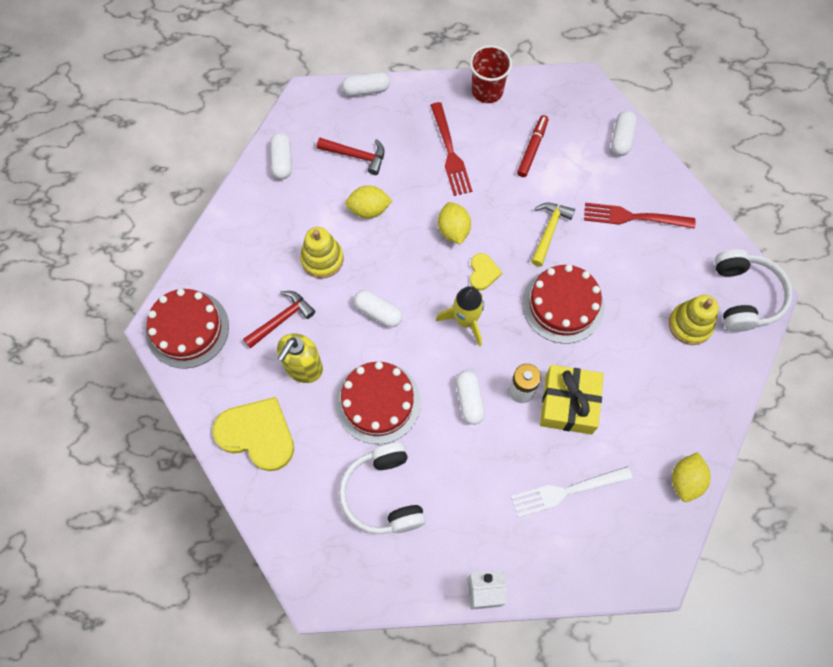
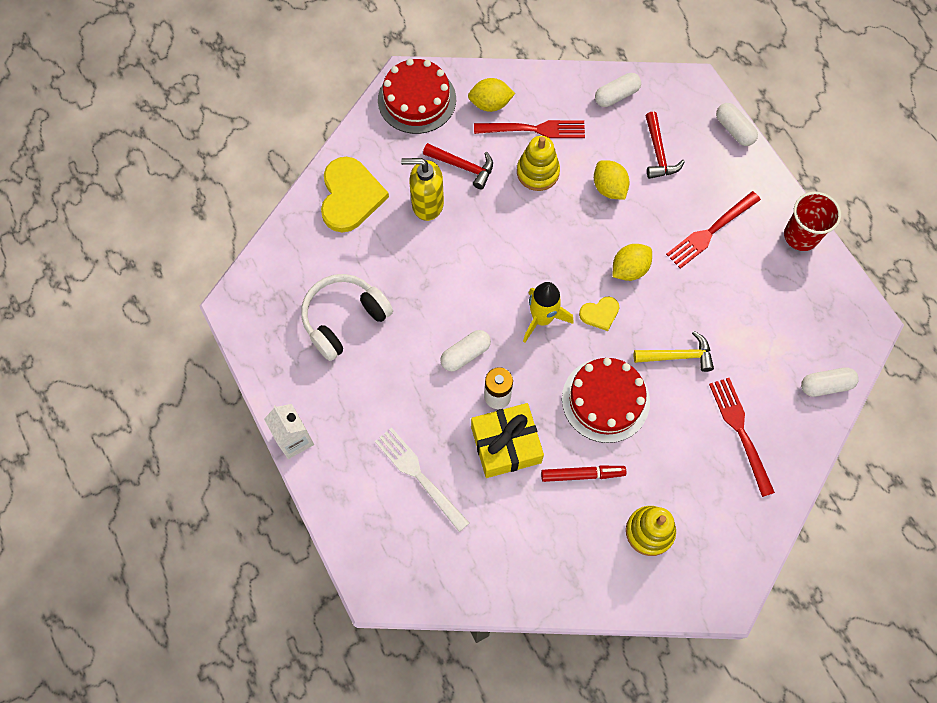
camera: 65 degrees right, 0 degrees up
(277, 242) = (534, 129): none -> red fork
(378, 312) = (511, 241): white capsule -> none
(378, 402) = (425, 278): red cake -> none
(532, 149) = (760, 304): red marker -> red marker (582, 474)
(685, 480) = (481, 585): yellow lemon -> yellow lemon (490, 104)
(744, 296) = (712, 577): white headphones -> none

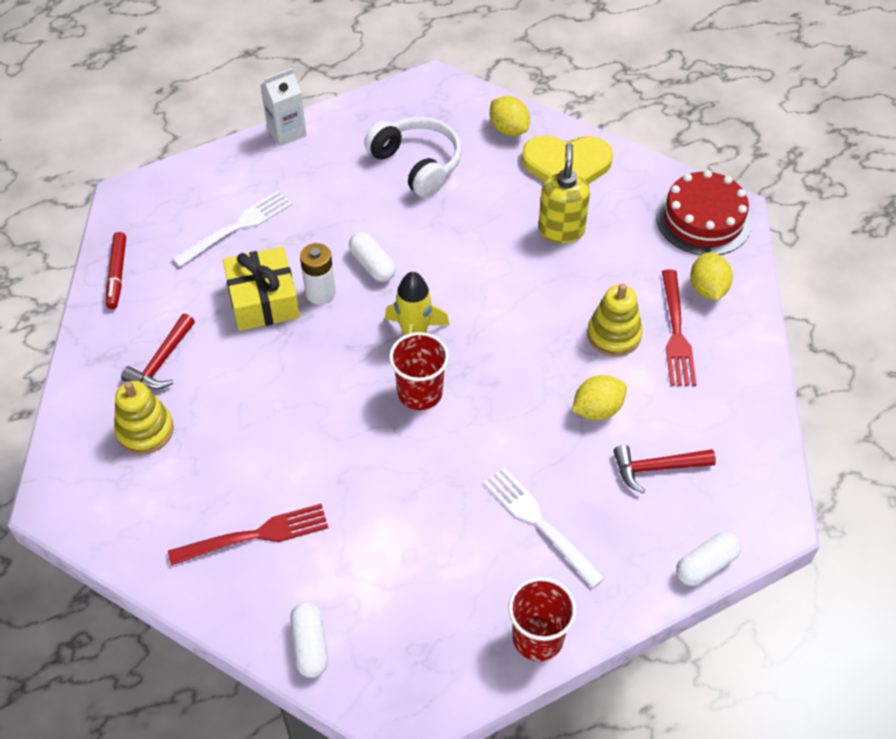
camera: 90 degrees right, 15 degrees down
(463, 166) = (615, 262): red hammer -> red hammer (161, 361)
(582, 474) = (221, 368): red marker -> red marker (117, 274)
(600, 314) = (420, 393): yellow heart -> red cup
(605, 400) = (308, 394): red cake -> none
(616, 95) = (742, 424): white capsule -> none
(629, 269) = (481, 426): yellow lemon -> yellow lemon (508, 129)
(678, 356) = (361, 472): yellow hammer -> none
(711, 231) = (539, 523): red fork -> white fork

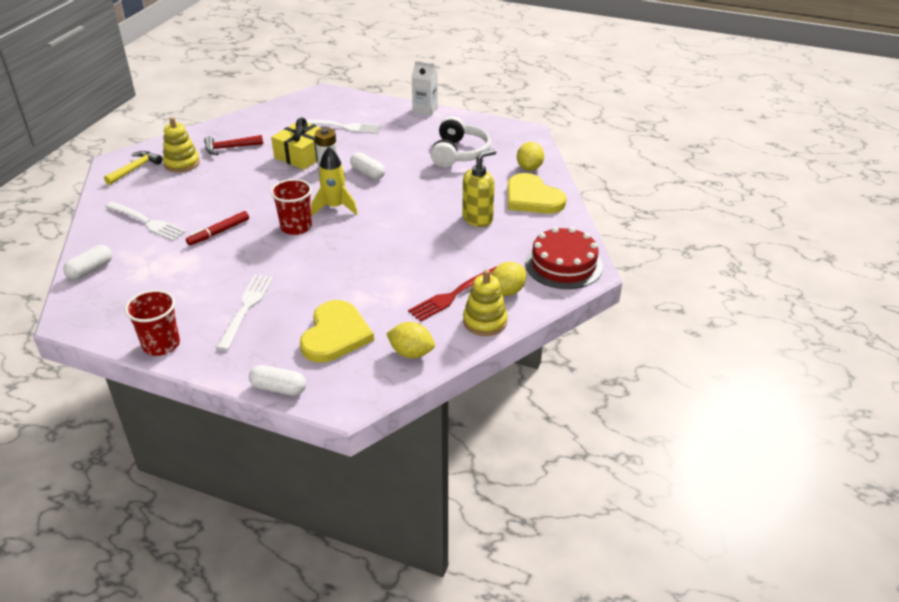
camera: 50 degrees right, 15 degrees down
(102, 488) = (135, 169): none -> yellow hammer
(117, 274) = (270, 113): red marker -> red marker (219, 232)
(255, 535) = (147, 222): red fork -> white fork
(372, 265) = (368, 173): white capsule -> white capsule turned 60 degrees counterclockwise
(597, 409) = (355, 292): yellow lemon -> yellow lemon (411, 353)
(614, 335) = (421, 272): yellow stacking toy -> yellow stacking toy (485, 321)
(657, 468) = (335, 334): red hammer -> yellow heart

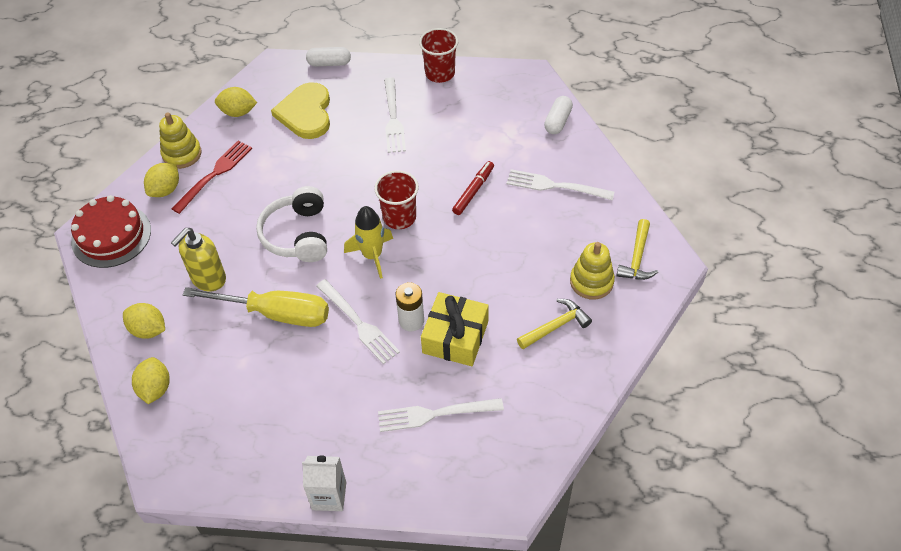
camera: 165 degrees right, 15 degrees up
(230, 148) = (555, 326): red hammer -> yellow hammer
(368, 173) = (358, 323): white capsule -> white fork
(428, 189) = (276, 313): none -> yellow screwdriver
(459, 153) = (253, 395): white headphones -> white headphones (298, 235)
(532, 198) = (148, 330): yellow heart -> yellow lemon

